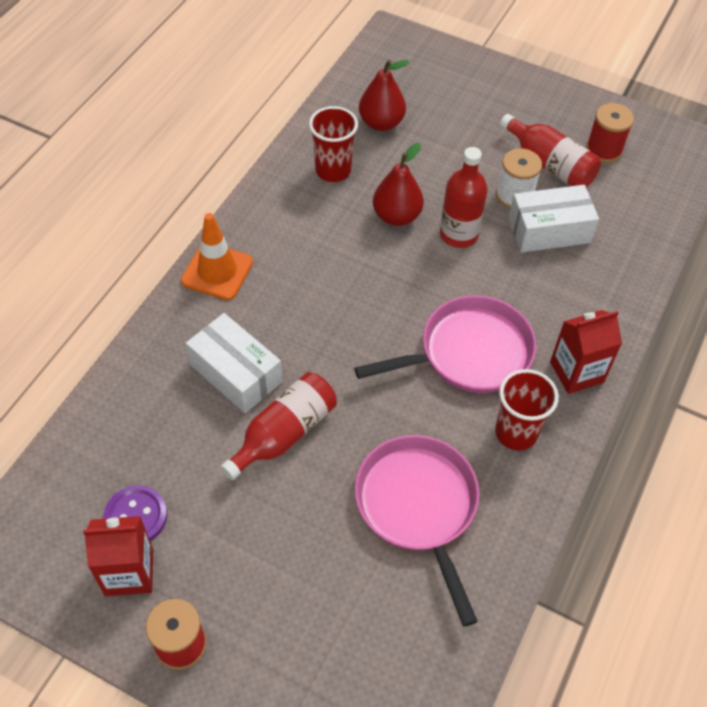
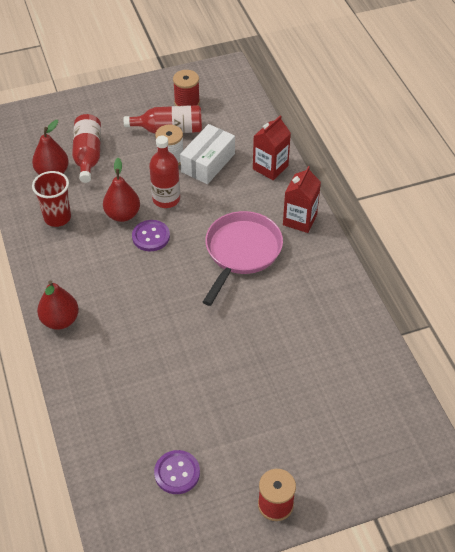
camera: 45 degrees left, 5 degrees down
(129, 572) = (208, 500): red carton -> red carton (270, 167)
(217, 271) = (60, 320): orange traffic cone -> red pear
(236, 373) = (138, 361): white box -> none
(284, 433) = (200, 366): red bottle -> red bottle (88, 155)
(397, 260) = (151, 236): none -> purple button
(419, 507) = (304, 341): pink pan -> none
(516, 433) = (306, 270): red cup -> none

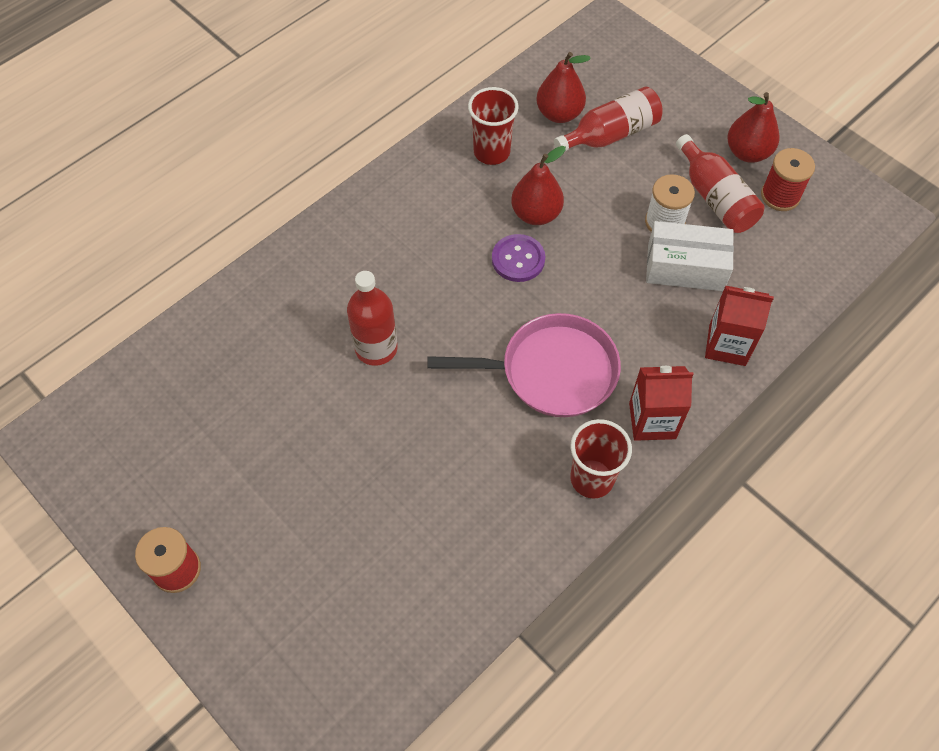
camera: 65 degrees right, 10 degrees up
(60, 320) = (342, 227): red pear -> red pear (747, 152)
(166, 199) = (590, 248): red bottle -> red bottle (376, 348)
(177, 473) = (181, 440): purple button -> none
(322, 261) = (592, 479): none -> red cup

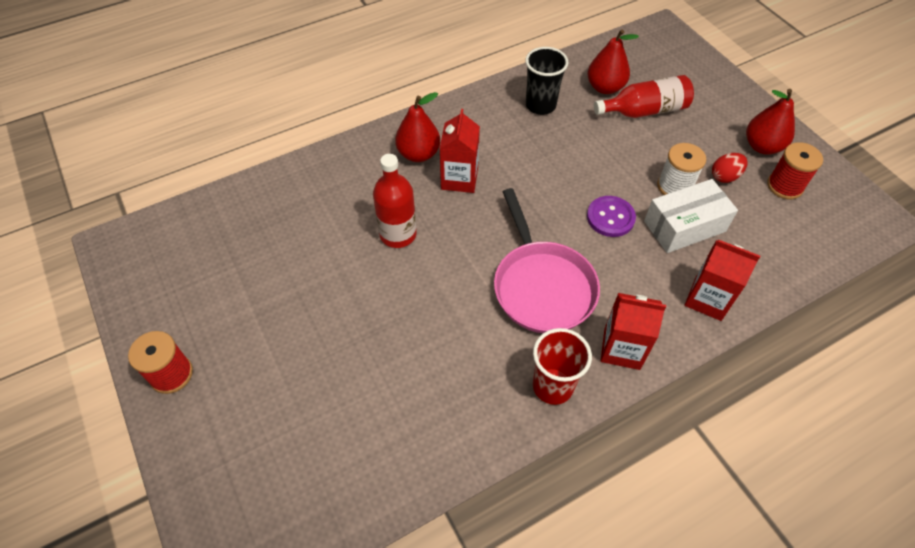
camera: 15 degrees right, 5 degrees down
(425, 265) = (459, 179): none -> red carton
(491, 152) = (540, 105): red cup -> black cup
(518, 259) = (538, 190): purple button -> purple button (610, 217)
(536, 214) = (564, 158): red pear -> red pear (418, 154)
(551, 371) = (542, 286): pink pan -> pink pan turned 60 degrees clockwise
(685, 267) = (684, 226): white box -> white box turned 45 degrees counterclockwise
(715, 198) = (725, 176): red bottle -> red egg

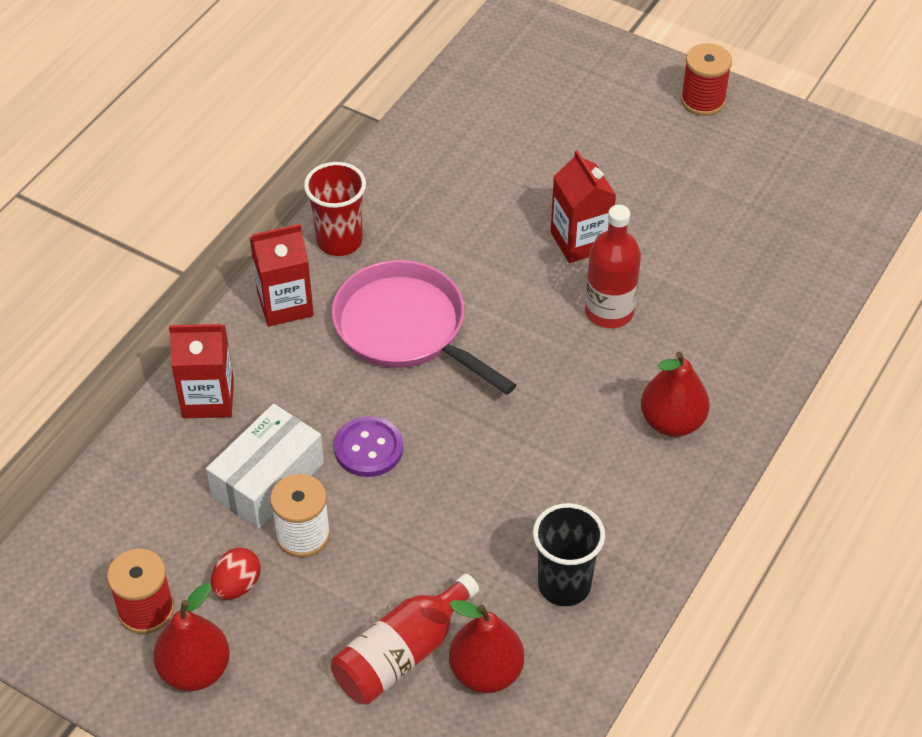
camera: 150 degrees right, 5 degrees down
(459, 179) = (592, 412): red carton -> red carton (580, 241)

